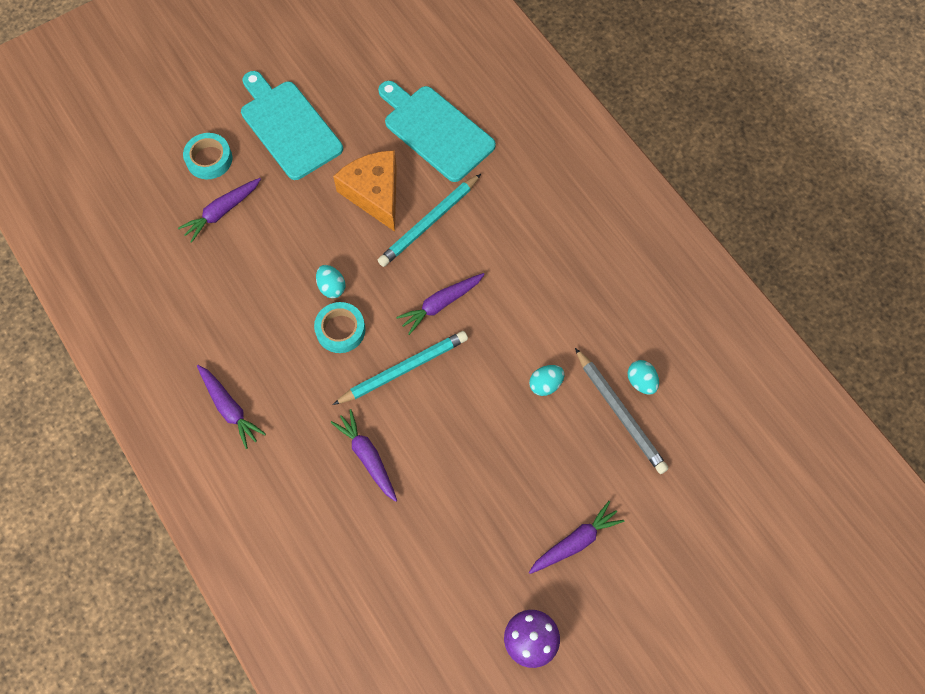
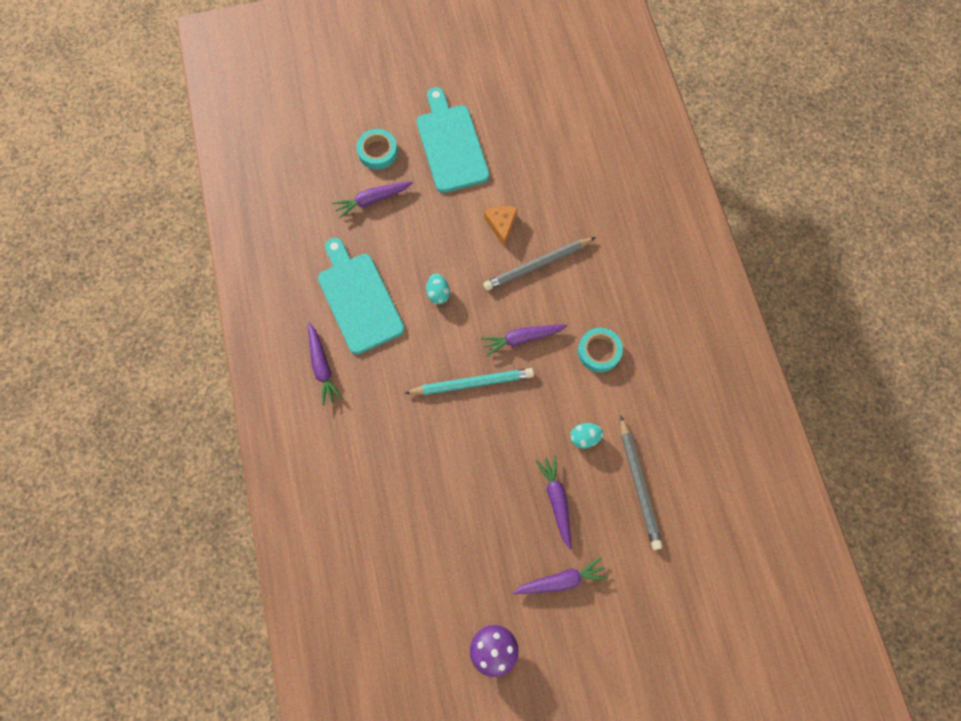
camera: 20 degrees right, 5 degrees up
(340, 330) = (432, 332): turquoise tape -> turquoise tape (599, 351)
(367, 457) = (417, 446): purple carrot -> purple carrot (556, 500)
(374, 193) = (501, 225): orange cheese -> orange cheese, size x0.58
(428, 223) = (537, 265): turquoise pencil -> grey pencil
(436, 131) = (571, 187): turquoise cutting board -> turquoise cutting board (359, 299)
(641, 382) = (666, 464): turquoise egg -> none

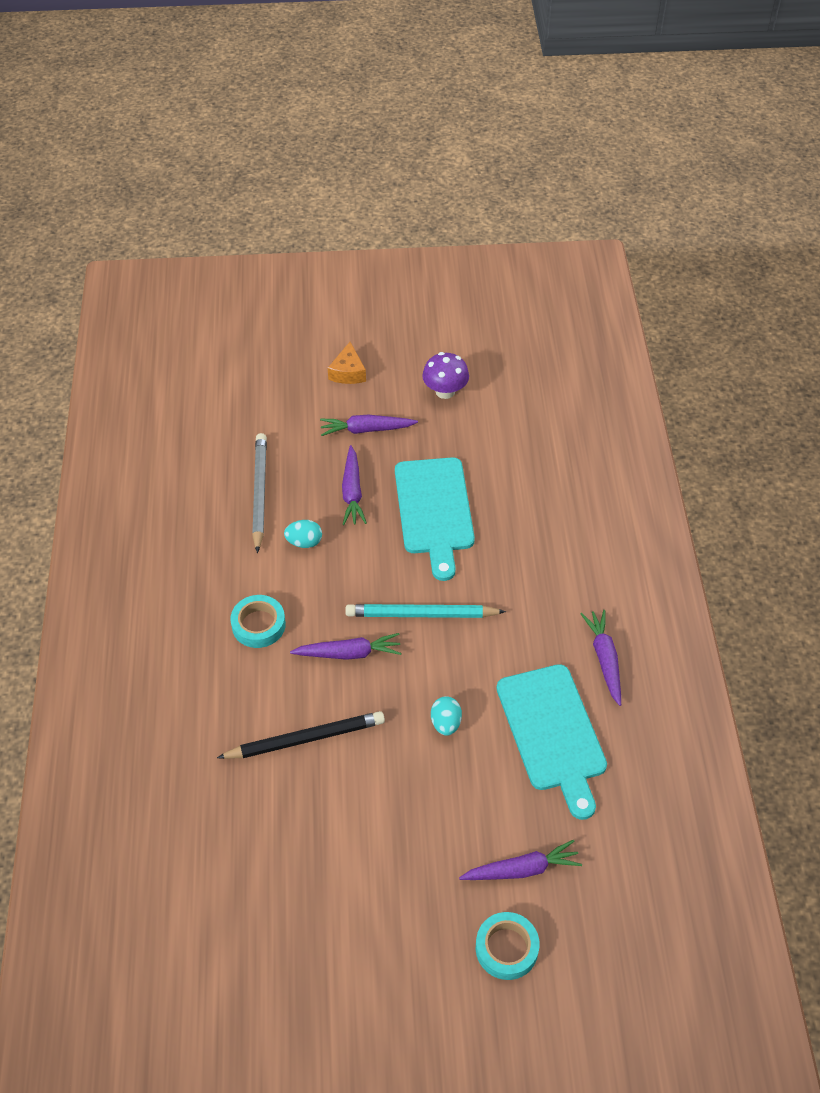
camera: 170 degrees left, 20 degrees down
(451, 145) = (389, 941): turquoise cutting board -> turquoise cutting board (434, 510)
(501, 225) = (341, 801): orange cheese -> orange cheese (348, 372)
(537, 265) = (306, 739): grey pencil -> black pencil

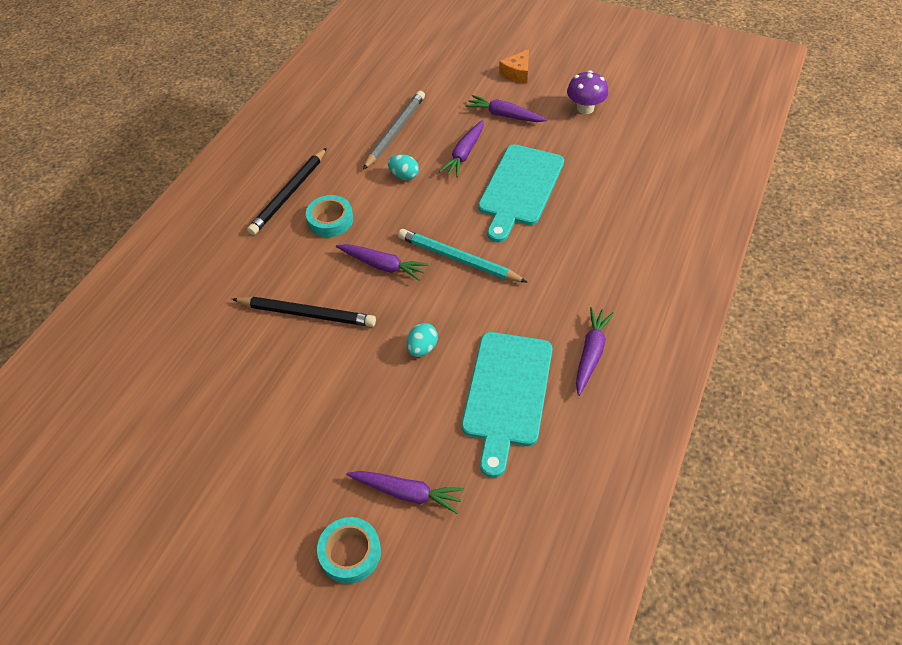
camera: 30 degrees right, 0 degrees up
(190, 613) = (288, 194): none -> black pencil

